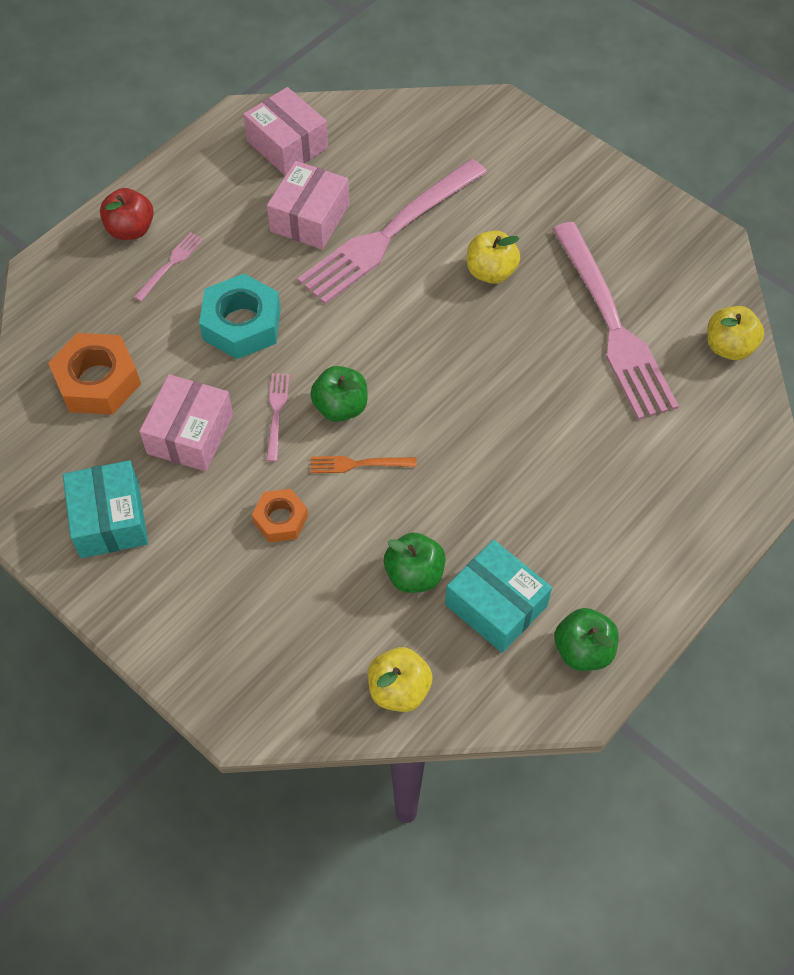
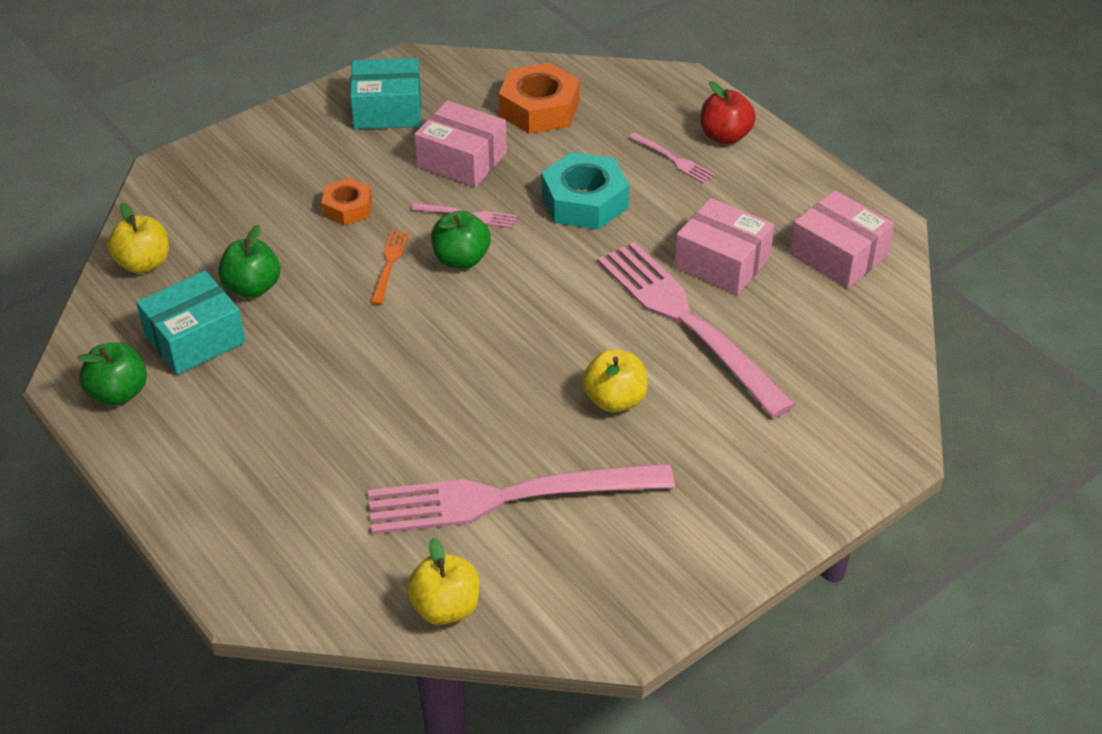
camera: 100 degrees right, 15 degrees down
(287, 144) = (838, 255): pink box -> pink box turned 75 degrees clockwise

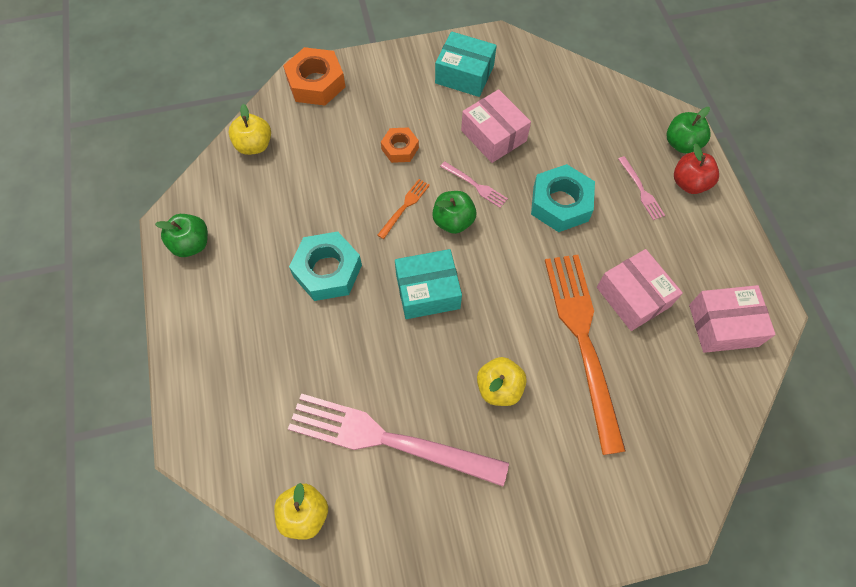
camera: 25 degrees right, 20 degrees up
(195, 339) = (256, 219): turquoise box -> turquoise box (427, 291)
(252, 287) = (310, 191): green apple -> green apple (681, 144)
(326, 360) = (327, 271): none -> turquoise nut
(539, 108) = (567, 110): orange nut -> orange nut (316, 83)
(686, 321) = (582, 339): pink fork -> orange fork
(838, 255) = (723, 325): pink box -> pink box turned 75 degrees counterclockwise

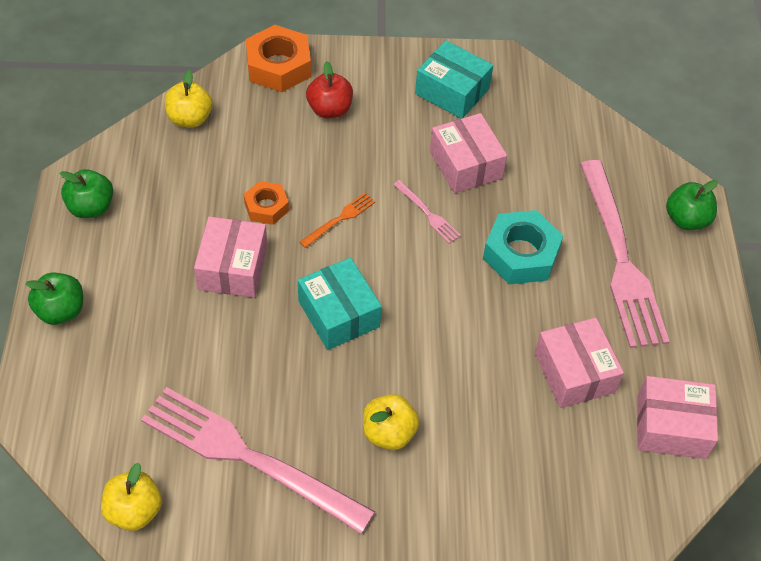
camera: 10 degrees right, 10 degrees down
(327, 271) = (233, 268): turquoise nut -> pink box
(400, 148) = (353, 156): orange nut -> orange nut (266, 207)
(427, 291) = (339, 314): turquoise box -> turquoise box turned 60 degrees clockwise
(453, 221) = (390, 246): green apple -> green apple (61, 311)
(582, 339) = (500, 403): orange fork -> none
(641, 191) = (621, 261): pink fork -> pink fork, size x2.44
(689, 183) = (681, 264): red apple -> red apple (329, 109)

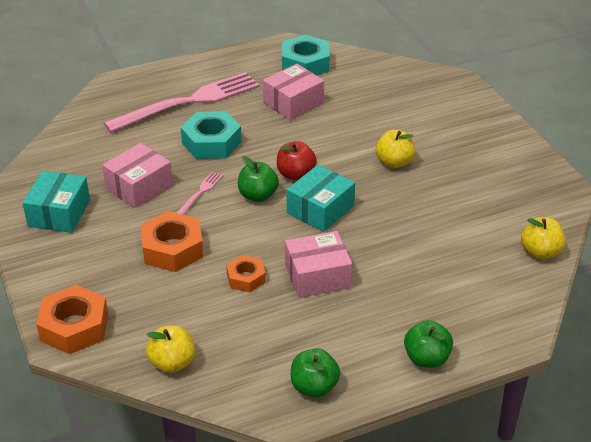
camera: 110 degrees left, 15 degrees down
(246, 456) = (461, 216): pink fork -> none
(329, 109) = (115, 276): red apple -> red apple (295, 174)
(340, 218) = (232, 234): orange fork -> none
(345, 163) = (172, 249): none -> orange nut
(671, 426) = (305, 64): pink box -> turquoise nut
(686, 219) = (137, 82): green apple -> green apple (258, 195)

